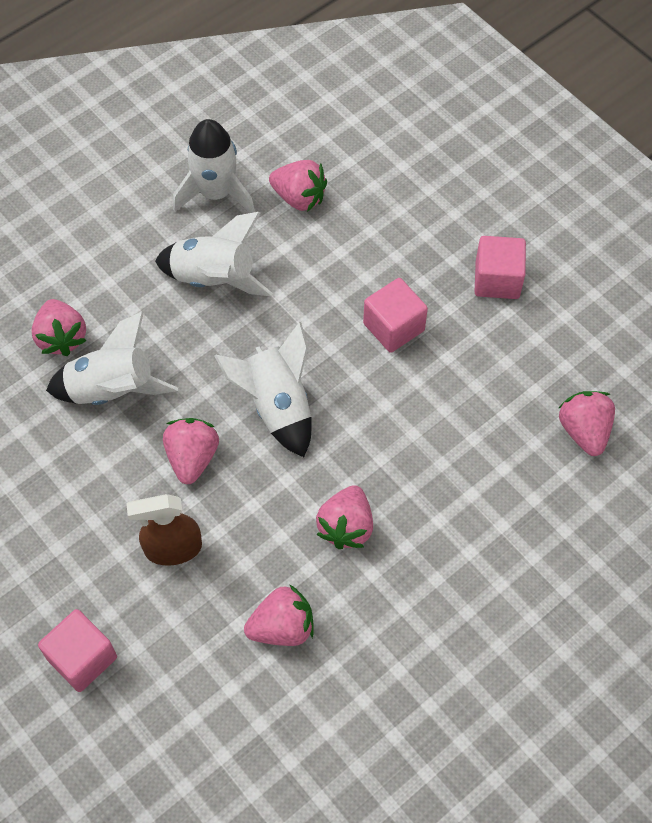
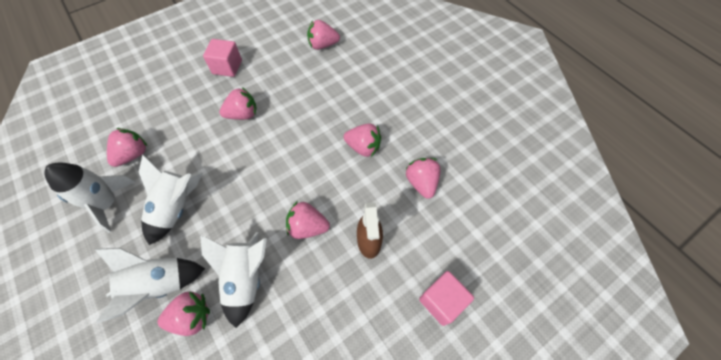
camera: 85 degrees left, 0 degrees up
(277, 406) = (281, 176): white rocket -> white rocket (160, 285)
(393, 327) = (243, 114): pink cube -> pink strawberry

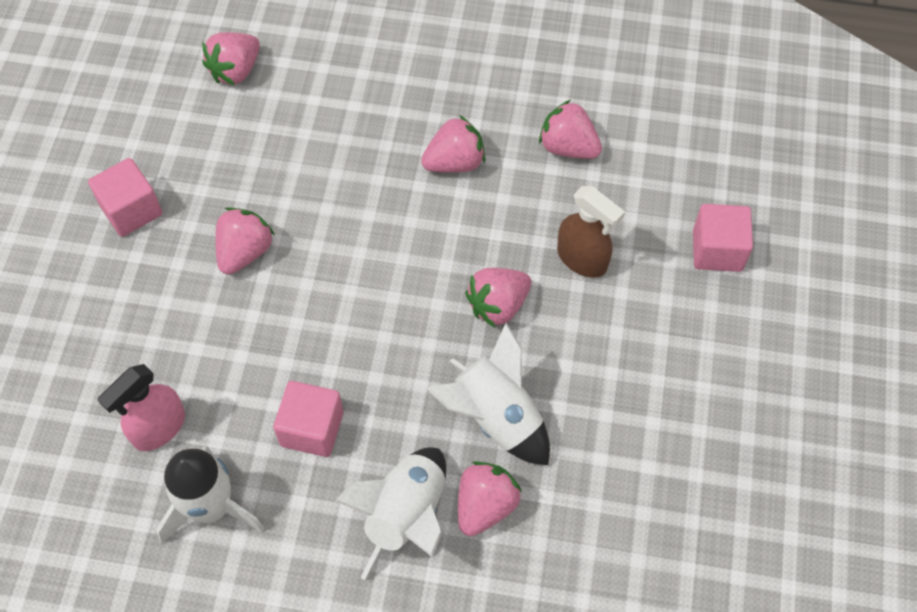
camera: 45 degrees left, 0 degrees up
(133, 154) = (158, 428): pink strawberry -> pink spray bottle
(176, 208) = (312, 429): white rocket -> pink cube

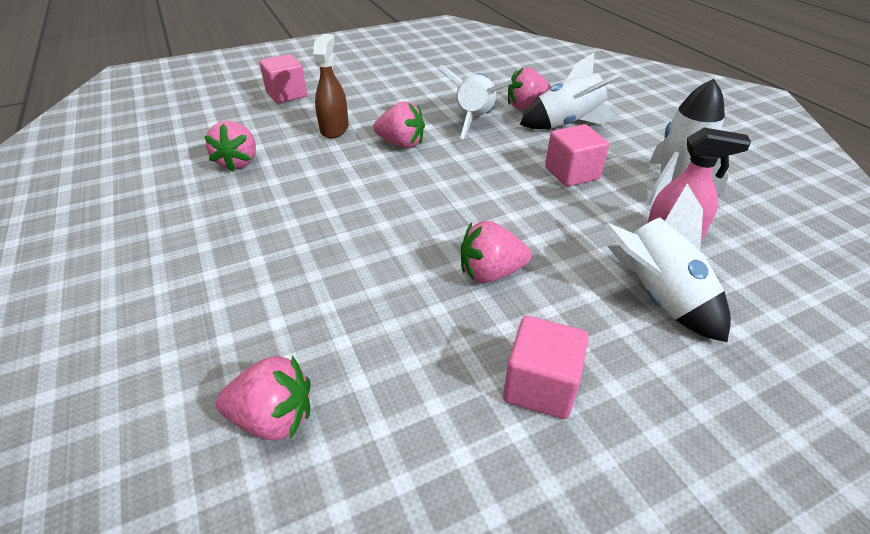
camera: 125 degrees left, 20 degrees down
(121, 345) = (657, 297): none -> white rocket
(455, 162) = (293, 204): pink strawberry -> none

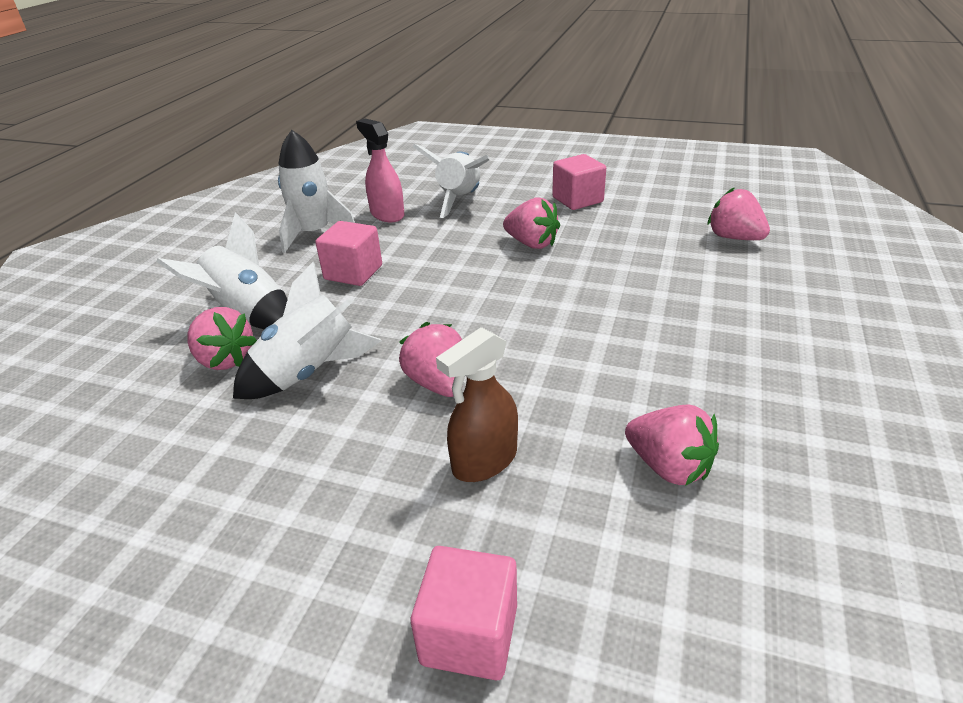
camera: 135 degrees left, 5 degrees down
(238, 162) = (668, 466): pink strawberry -> pink strawberry turned 90 degrees clockwise

